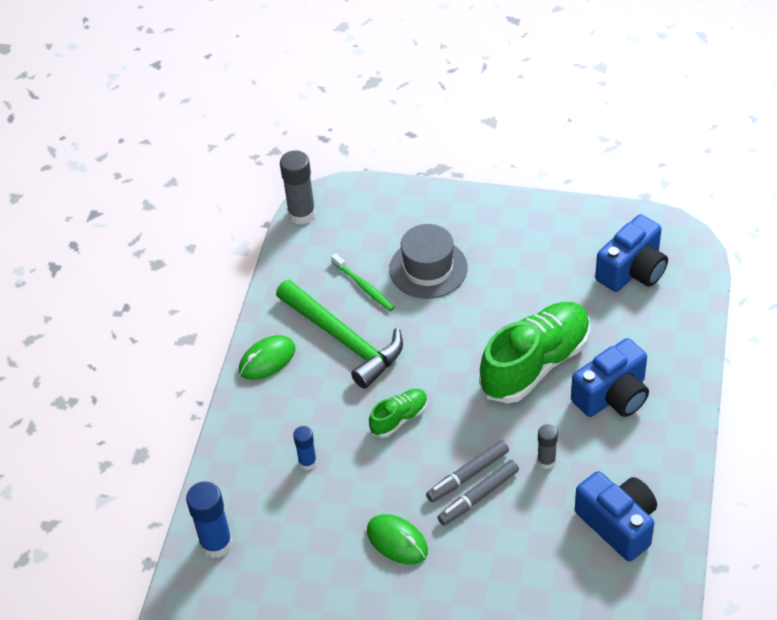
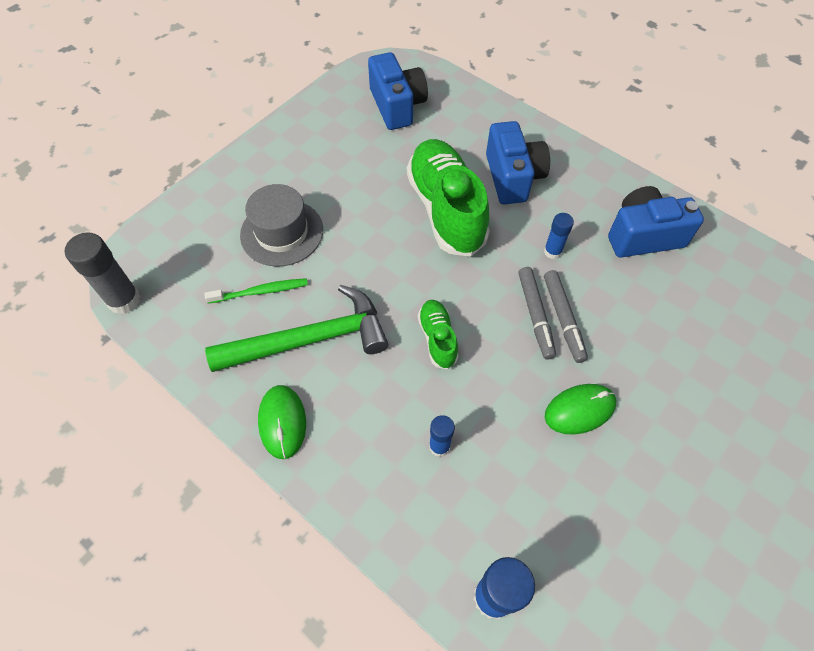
camera: 65 degrees left, 10 degrees up
(546, 461) = (552, 251): grey glue stick -> blue glue stick

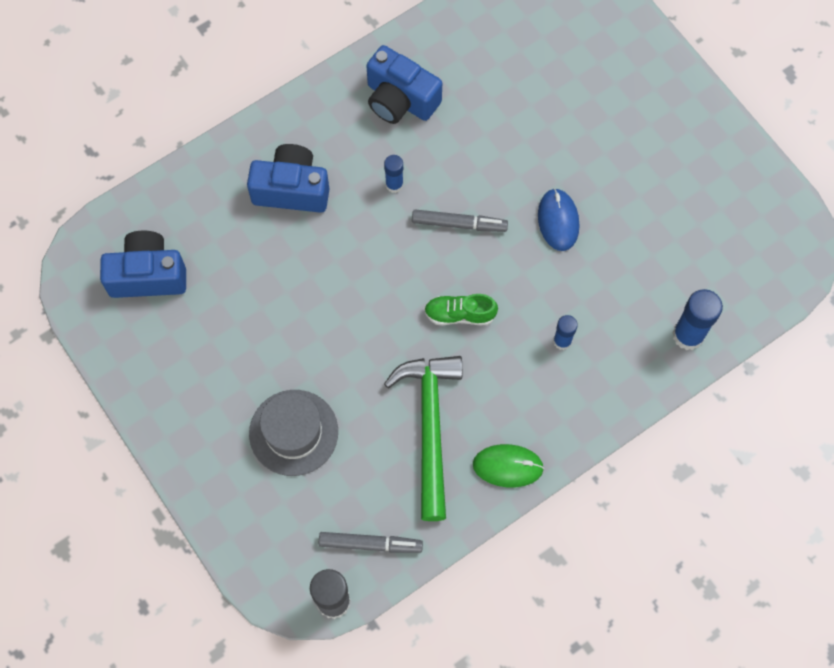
camera: 75 degrees left, 10 degrees up
(261, 291) = (362, 464): green toothbrush -> none
(446, 209) = (313, 265): green shoe -> none
(563, 319) = (469, 202): grey marker -> grey marker (370, 544)
(579, 410) = (558, 221): green mouse -> blue mouse
(643, 236) = (400, 99): blue camera -> blue camera turned 60 degrees counterclockwise

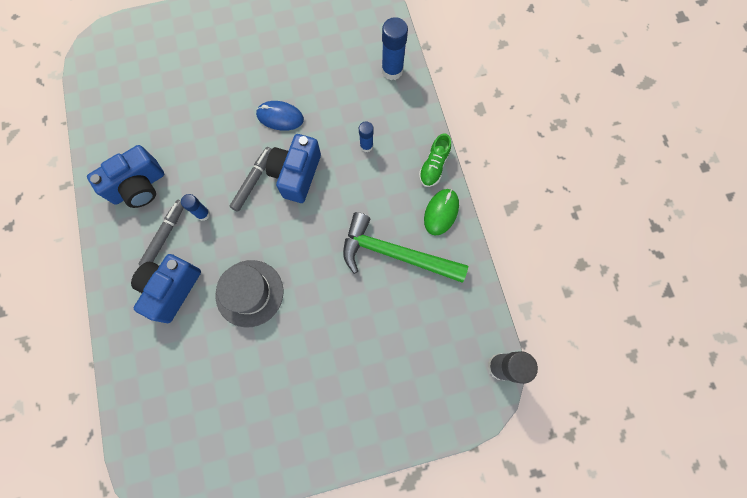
camera: 70 degrees left, 5 degrees up
(148, 275) = (190, 427): blue camera -> blue camera (296, 174)
(293, 432) = (364, 353): grey hat -> grey hat (249, 293)
(370, 544) = (466, 325): grey marker -> grey marker (165, 235)
(459, 314) = (320, 204): green shoe -> green shoe (434, 166)

